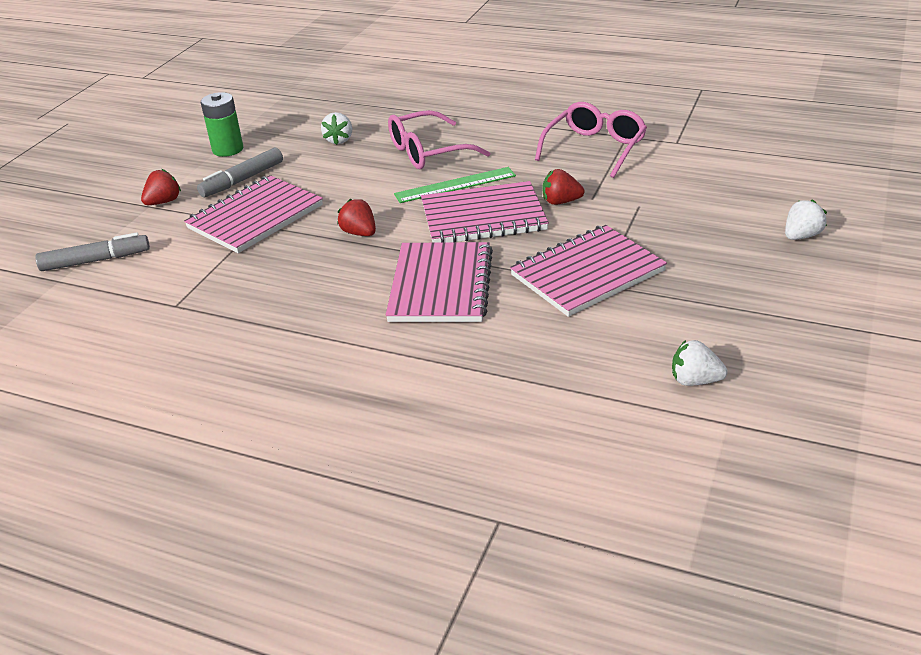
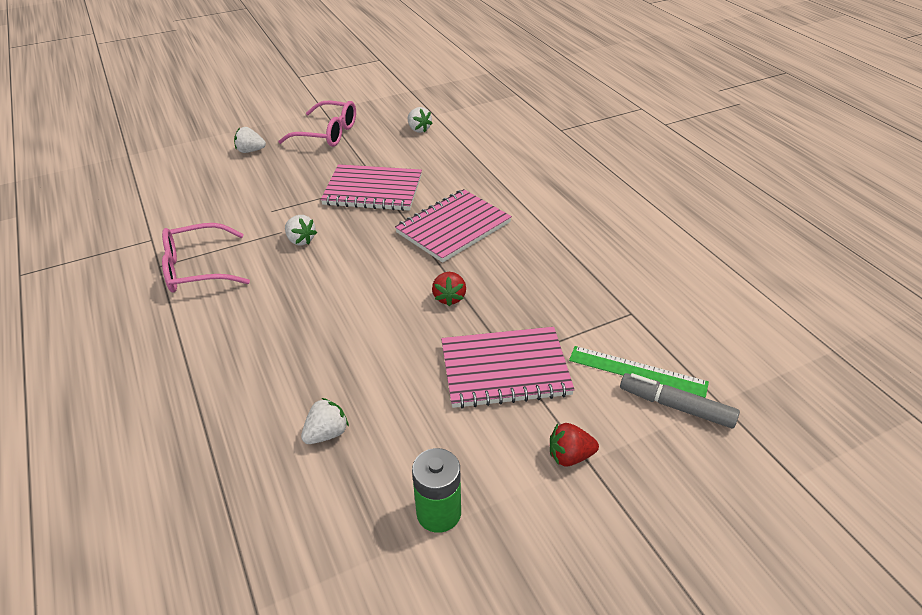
camera: 140 degrees left, 5 degrees up
(242, 180) = (472, 435): grey marker -> none
(427, 152) = (291, 352): pink glasses -> pink glasses (327, 133)
(455, 185) = (330, 299): green ruler -> green ruler (637, 371)
(483, 217) = (359, 259): pink notebook -> none
(561, 202) = (301, 240): red strawberry -> white strawberry

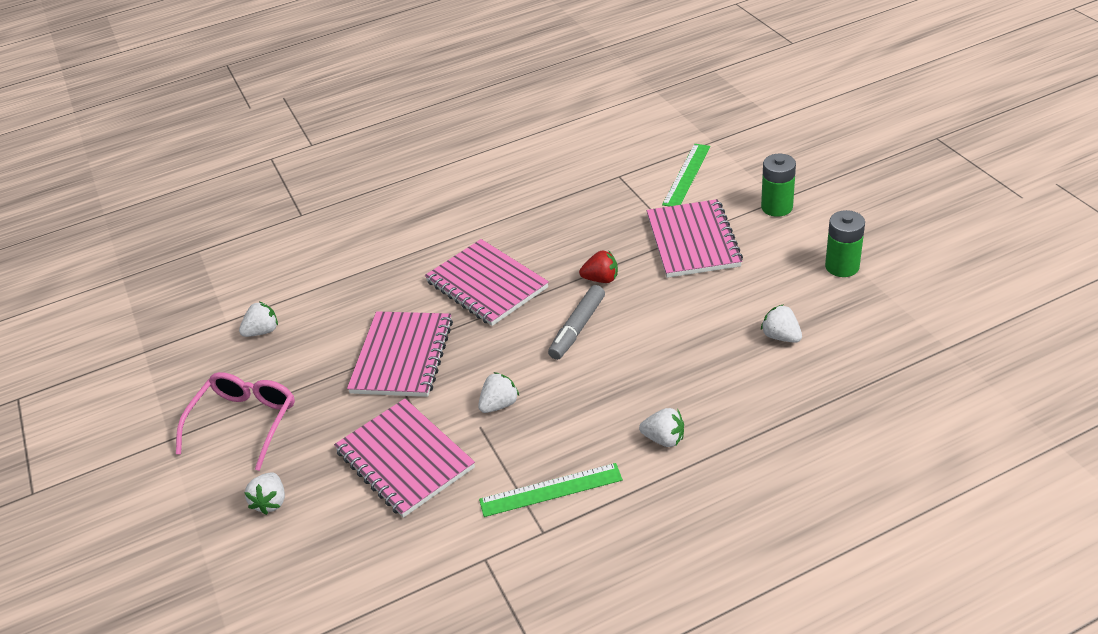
camera: 85 degrees left, 0 degrees up
(197, 269) = (551, 490): pink glasses -> green ruler
(220, 334) = (664, 439): none -> white strawberry
(262, 199) = (405, 459): none -> pink notebook
(570, 456) = (777, 207): red strawberry -> green battery
(676, 406) = (720, 159): grey marker -> grey marker (577, 328)

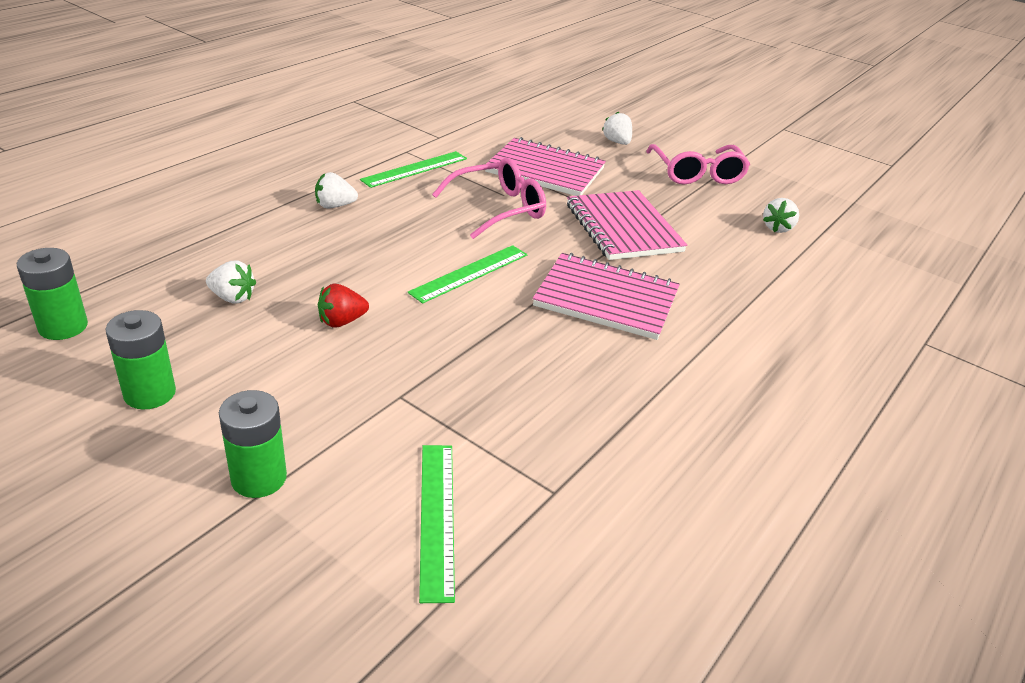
camera: 145 degrees right, 5 degrees down
(499, 404) = (499, 208): white strawberry -> pink glasses
(577, 328) = (469, 273): grey marker -> green ruler
(601, 279) = (476, 325): red strawberry -> red strawberry (341, 321)
(692, 241) = (379, 395): pink notebook -> none
(913, 331) = (63, 326): none -> green battery

